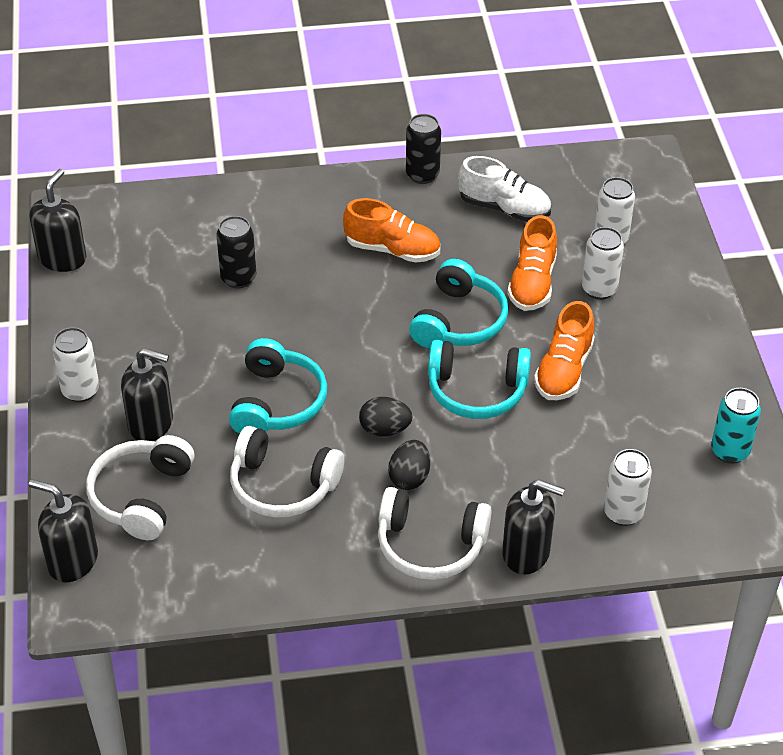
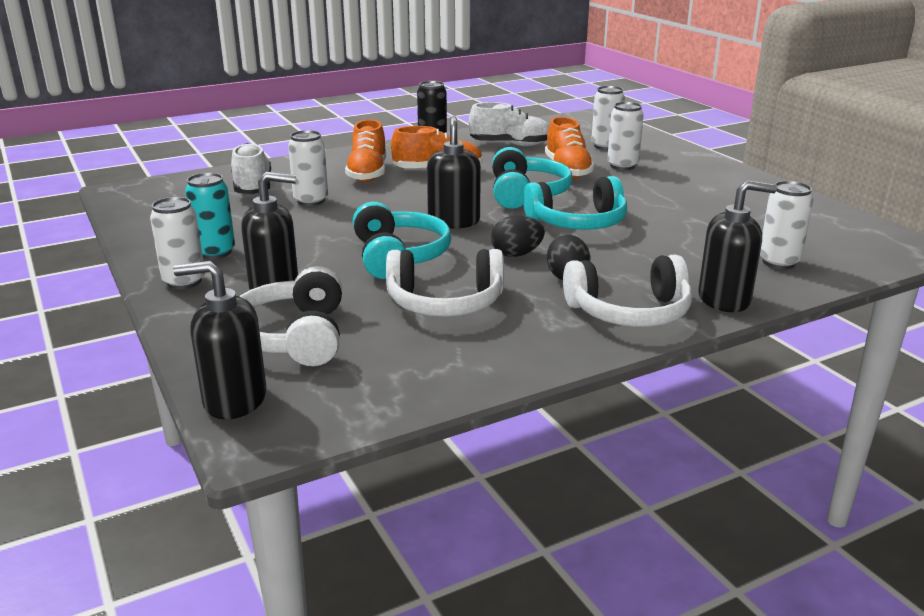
camera: 20 degrees left, 20 degrees down
(62, 258) = (128, 214): black soap dispenser -> black soap dispenser (454, 221)
(192, 235) = (252, 187): none -> white shoe
(238, 278) = (311, 201): black can -> white can
(563, 370) = (639, 203): orange shoe -> orange shoe (368, 173)
(730, 451) = (819, 218): turquoise can -> turquoise can (215, 252)

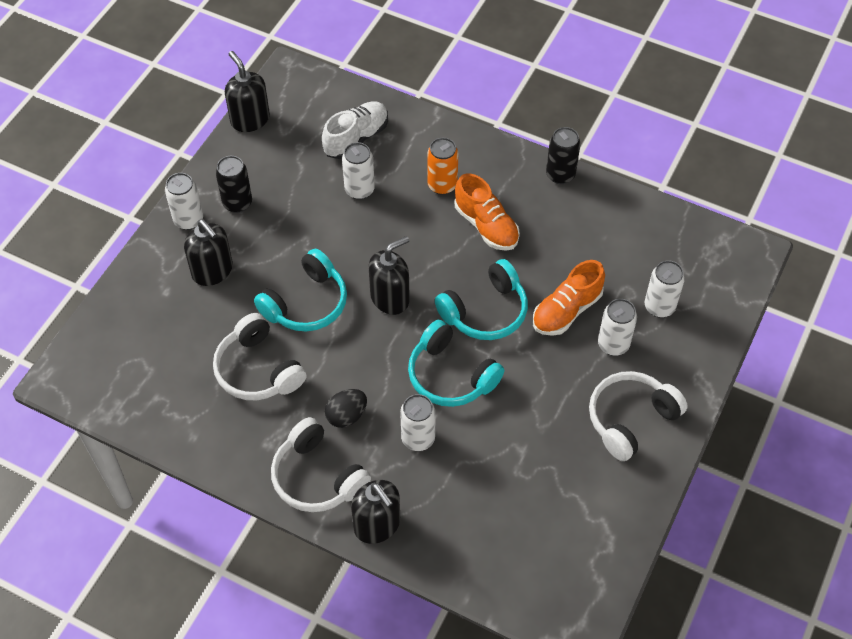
camera: 55 degrees right, 30 degrees up
(215, 252) = (237, 203): turquoise can -> black can
(234, 400) = (85, 344): black soap dispenser -> black soap dispenser (250, 119)
(294, 336) = (163, 323): white headphones -> white headphones (630, 419)
(368, 173) = (442, 185): orange shoe -> orange can
(510, 145) = (598, 236): white shoe -> none
(516, 254) = (361, 368): black egg -> none
(778, 262) = (473, 537): white can -> white can (418, 438)

